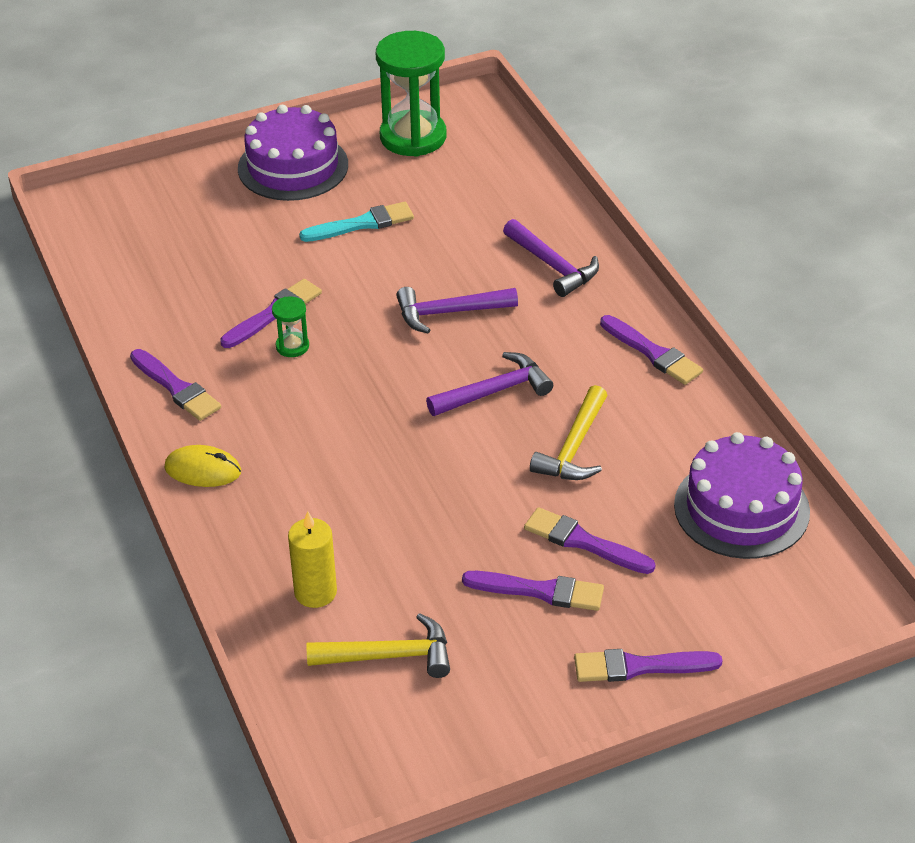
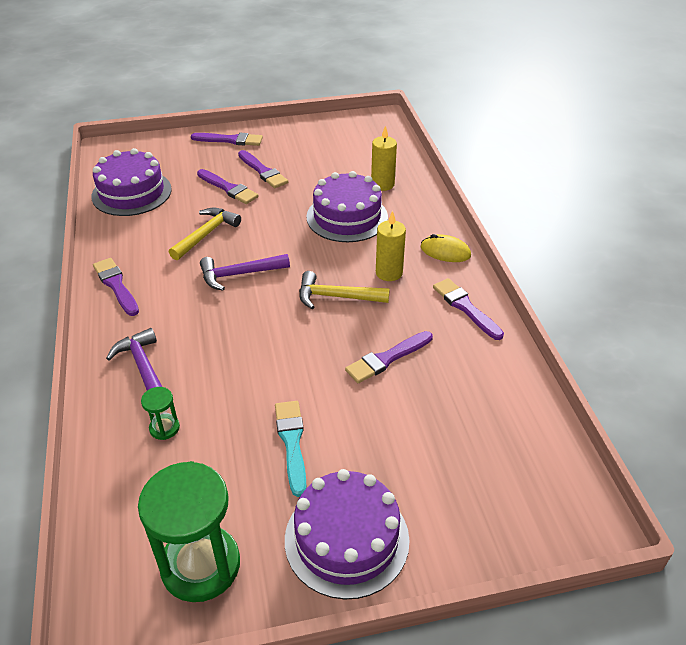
camera: 170 degrees left, 0 degrees up
(284, 423) = (389, 273): none -> yellow candle
(292, 346) = (376, 328): green hourglass -> green hourglass (164, 428)
(362, 224) = (292, 442): turquoise brush -> turquoise brush turned 90 degrees clockwise
(364, 511) = (347, 217): none -> purple cake
(389, 656) = (349, 156): yellow hammer -> yellow hammer (336, 297)
(449, 312) = (247, 338): purple hammer -> none
(540, 591) = (263, 171): purple brush -> purple brush turned 150 degrees counterclockwise

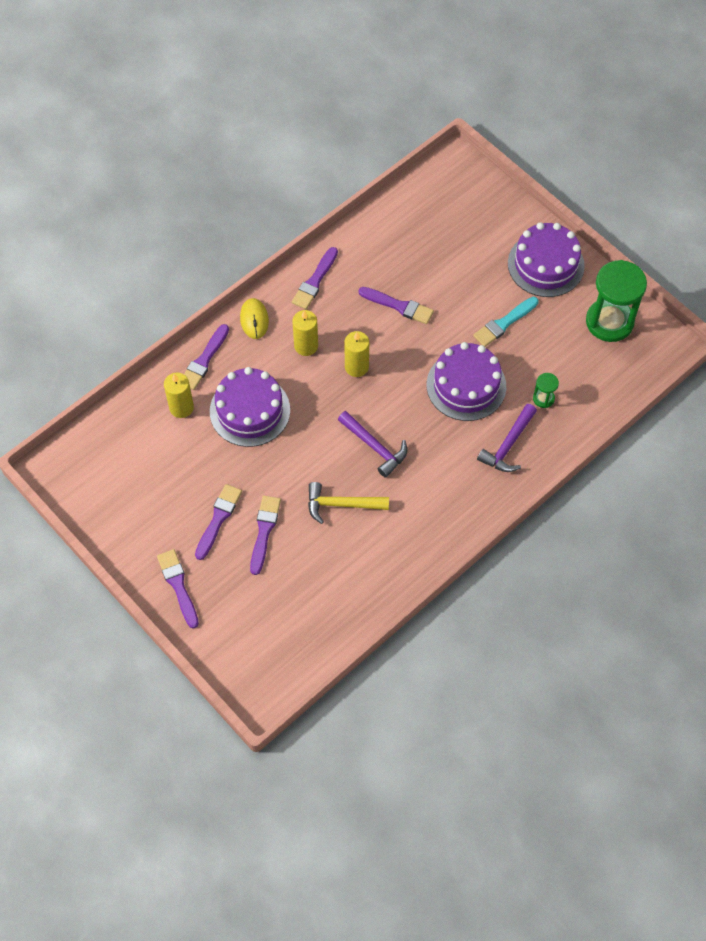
camera: 120 degrees left, 20 degrees up
(116, 285) = (445, 527): purple brush -> purple brush (204, 360)
(131, 193) = (322, 611): purple cake -> purple cake (466, 385)
(336, 297) = (356, 367): yellow hammer -> yellow candle

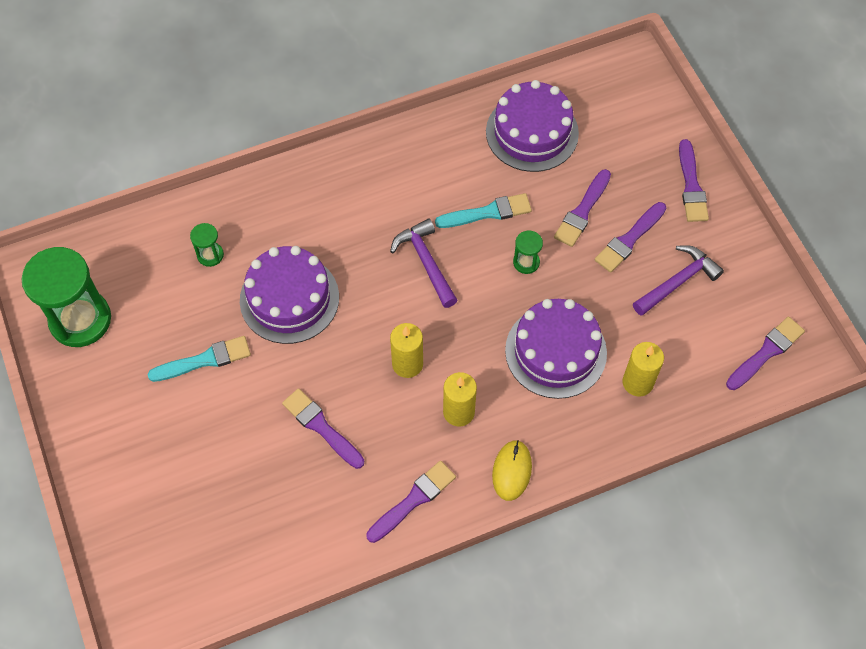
camera: 160 degrees left, 0 degrees up
(204, 360) = (592, 436): purple brush -> purple brush (766, 352)
(296, 472) = (526, 262): none -> green hourglass
(341, 504) = (488, 212): yellow hammer -> turquoise brush
(508, 445) = (277, 217): purple hammer -> purple hammer (678, 282)
(545, 264) = (110, 421): purple cake -> purple cake (532, 132)

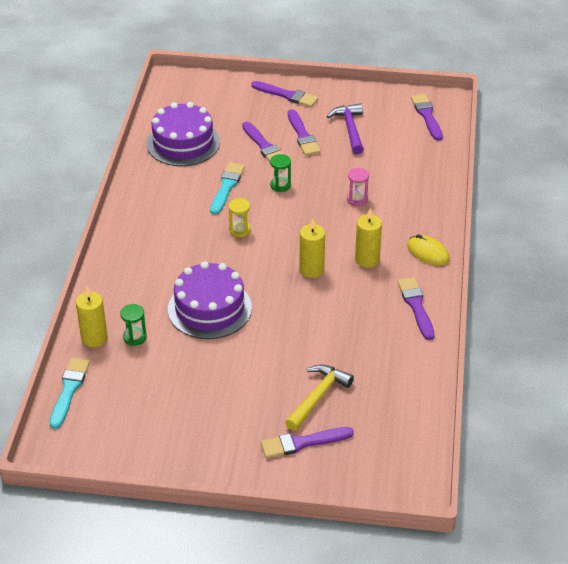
camera: 60 degrees left, 20 degrees down
(80, 320) = (126, 433): green hourglass -> none
(205, 360) = (222, 373): turquoise brush -> turquoise brush (69, 390)
(219, 467) = (318, 397): none -> yellow hammer
(321, 427) = (327, 330): purple brush -> purple brush (302, 443)
(426, 262) = (240, 230): purple hammer -> yellow hourglass
(555, 351) = (357, 199): purple cake -> pink hourglass
(637, 382) = (407, 174): yellow candle -> yellow candle (94, 338)

